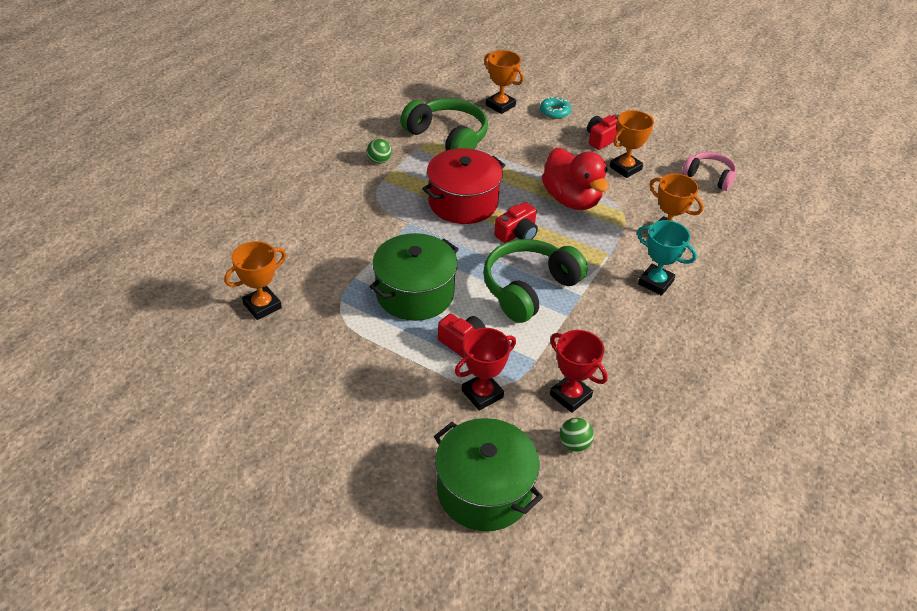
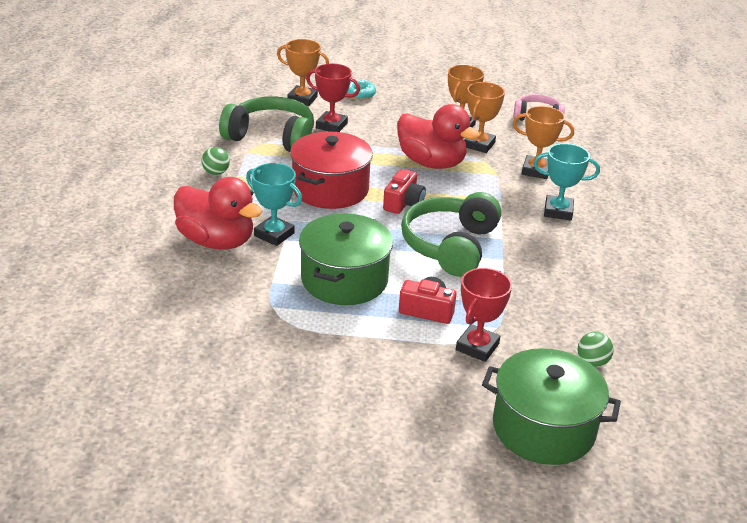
camera: 25 degrees left, 10 degrees down
(262, 306) = (191, 335): orange trophy -> orange trophy (479, 145)
(337, 226) = (216, 241): none -> red duck
(386, 233) = (274, 234): none -> turquoise trophy
(570, 396) = (557, 324): red trophy -> red trophy (331, 126)
(602, 139) = (420, 107): red camera -> none

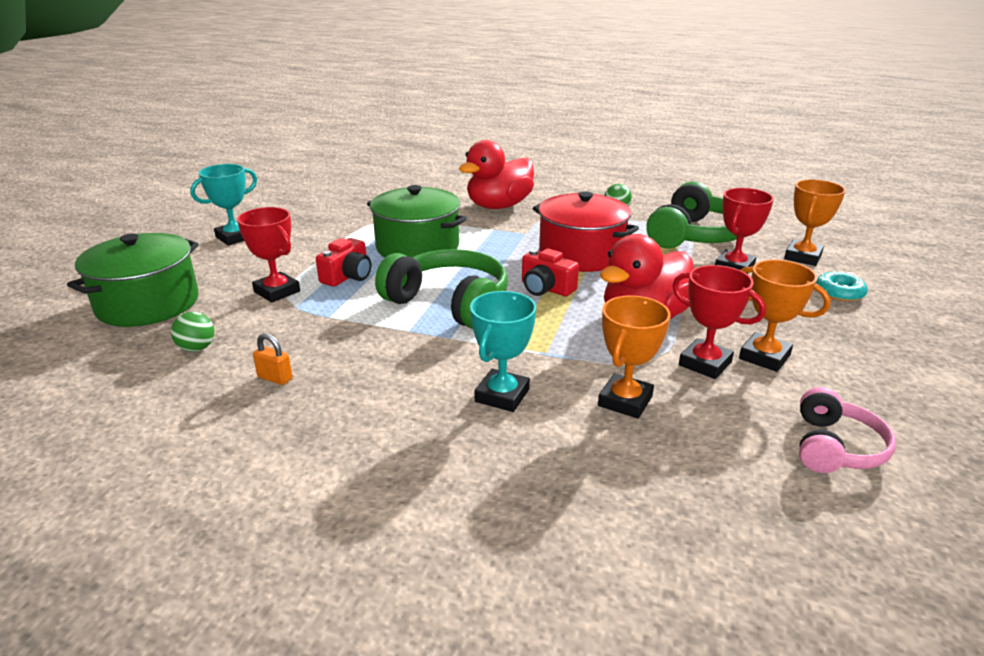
camera: 105 degrees right, 5 degrees down
(274, 234) = (502, 226): turquoise trophy -> turquoise trophy (235, 237)
(479, 145) = (705, 364): orange trophy -> red trophy
(601, 307) = (275, 378): none -> orange padlock

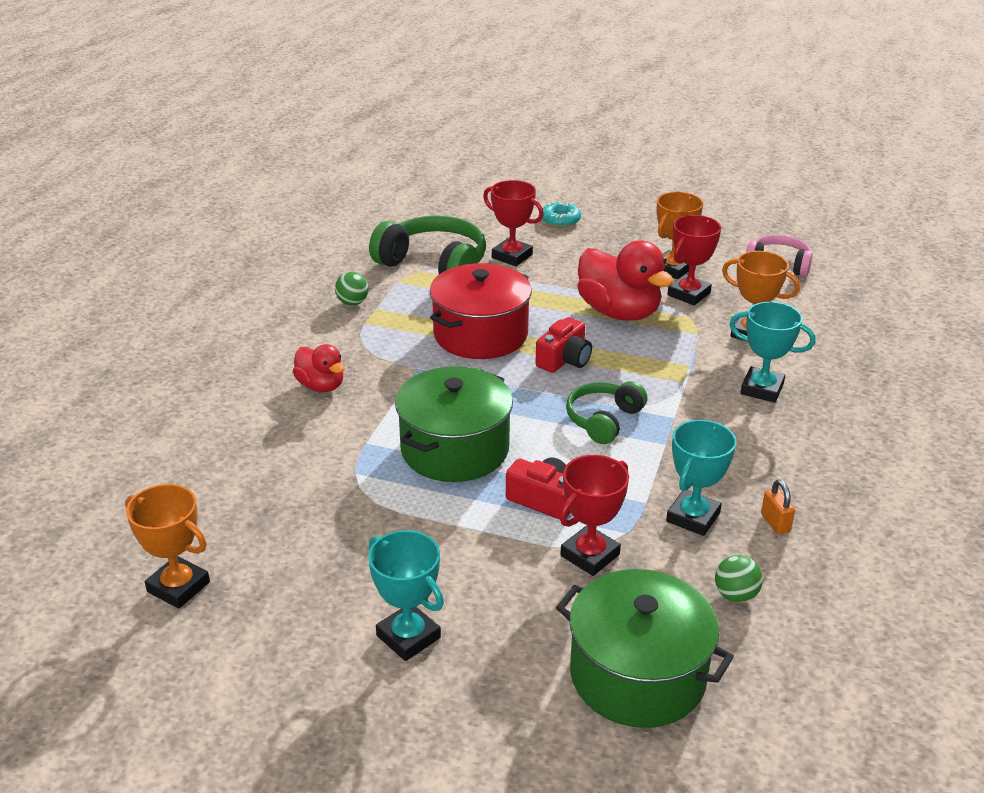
camera: 90 degrees left, 5 degrees up
(275, 378) = (775, 523): orange padlock -> orange padlock turned 45 degrees counterclockwise
(301, 336) = (693, 517): none -> turquoise trophy
(449, 303) = (603, 420): green headphones -> green headphones, size x0.60
(499, 206) = (321, 386): red duck -> red duck, size x0.56
(802, 257) = (489, 221): orange trophy -> orange trophy (178, 587)

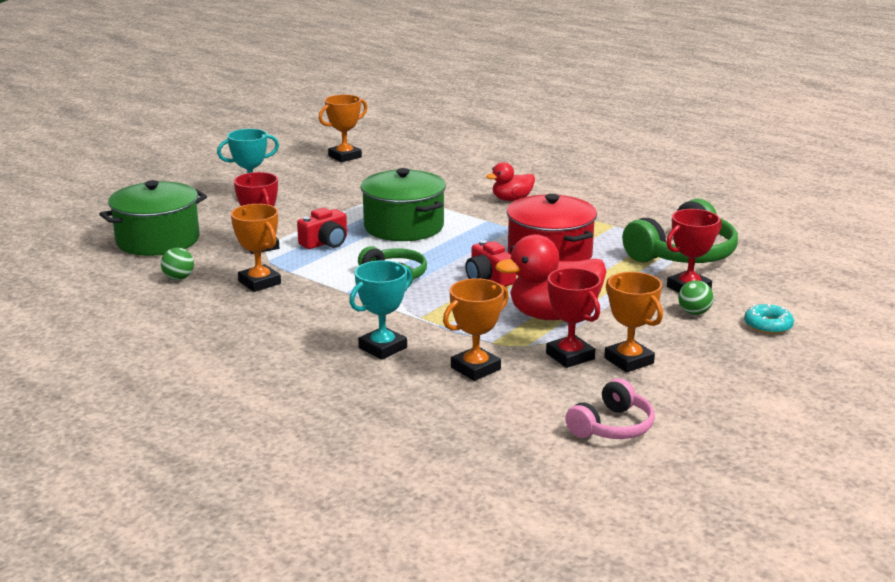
camera: 110 degrees right, 10 degrees down
(352, 303) = (628, 219): green ball -> green ball (694, 313)
(693, 517) = (259, 282): turquoise trophy -> orange trophy
(775, 523) = (223, 307): orange padlock -> none

